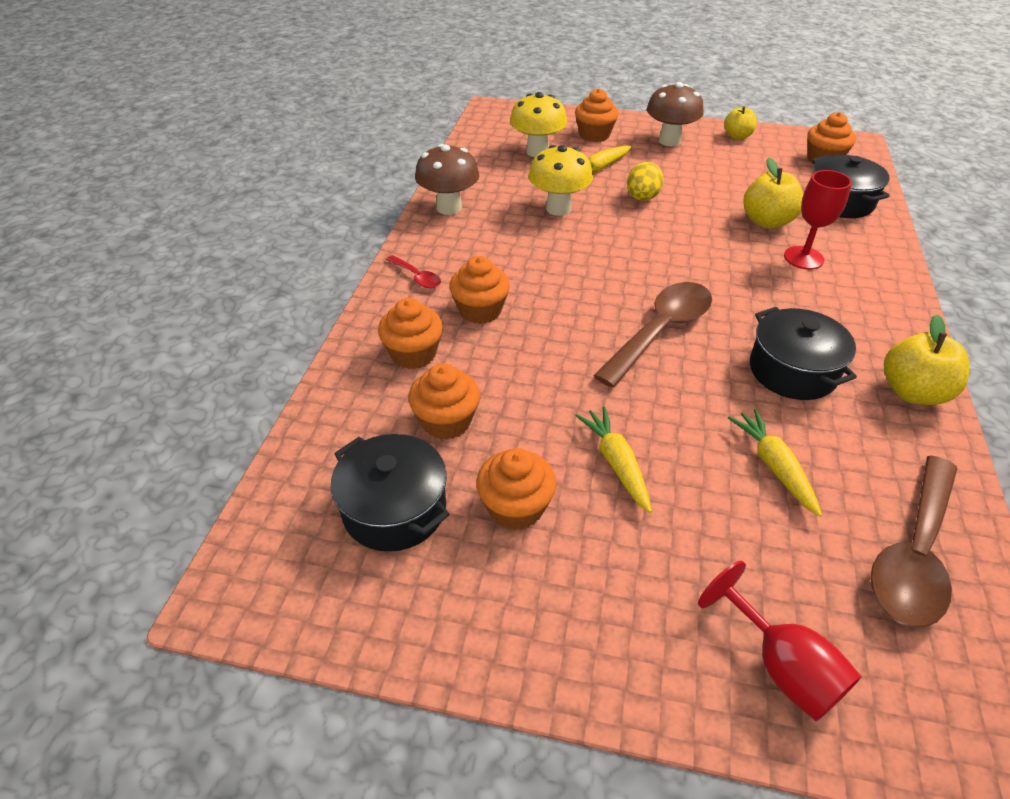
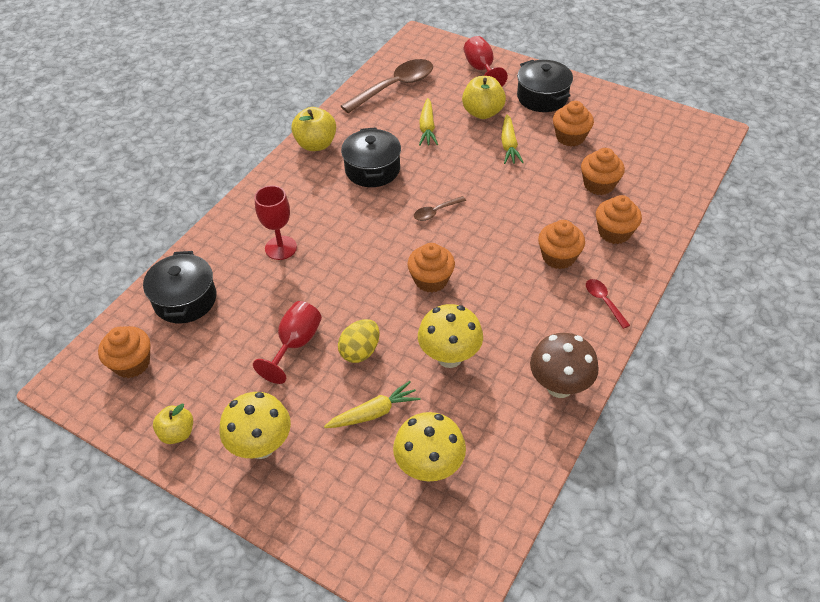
camera: 160 degrees left, 5 degrees up
(394, 509) = (633, 148): black pot -> black pot (542, 97)
(594, 135) = (342, 487): orange cupcake -> orange cupcake (431, 280)
(660, 331) = (436, 212): brown spoon -> brown spoon, size x0.47
(669, 141) = (261, 446): brown mushroom -> yellow mushroom
(703, 192) = (295, 344): none -> red goblet
(767, 221) = (272, 292): yellow apple -> yellow apple (482, 112)

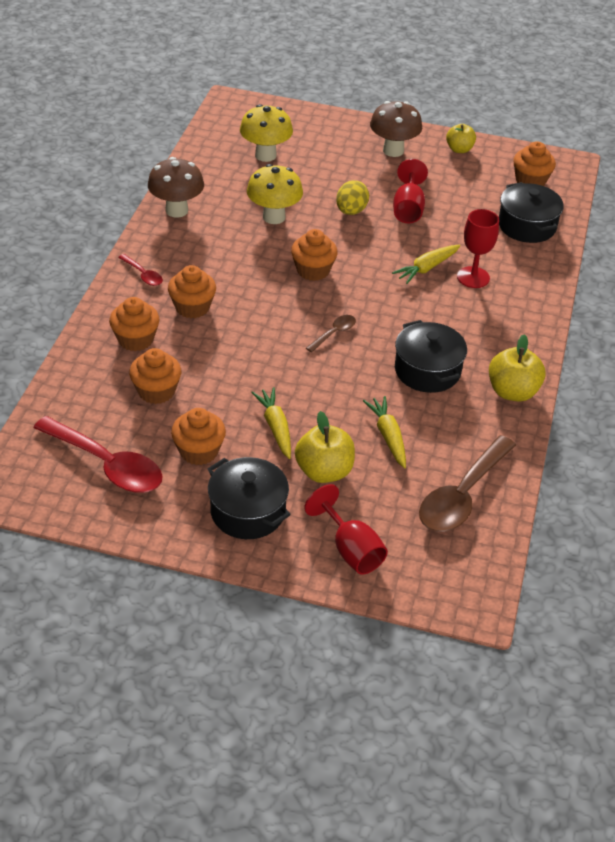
camera: 160 degrees right, 5 degrees down
(261, 446) = (393, 151): yellow mushroom -> brown mushroom
(374, 413) = (320, 177): yellow carrot -> yellow carrot (426, 268)
(639, 138) = (106, 464): none -> red spoon

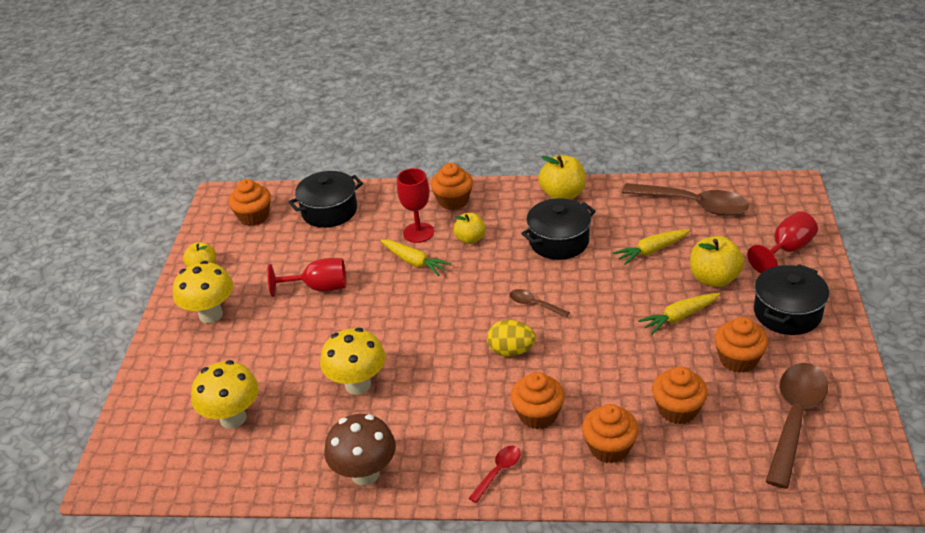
camera: 95 degrees left, 5 degrees down
(106, 464) = (795, 419): red spoon -> brown spoon
(313, 270) = (443, 336): orange cupcake -> orange cupcake (453, 201)
(351, 211) = (332, 327): yellow egg -> yellow egg (511, 351)
(393, 151) = (211, 315): brown mushroom -> yellow mushroom
(451, 309) = (470, 239): none -> yellow apple

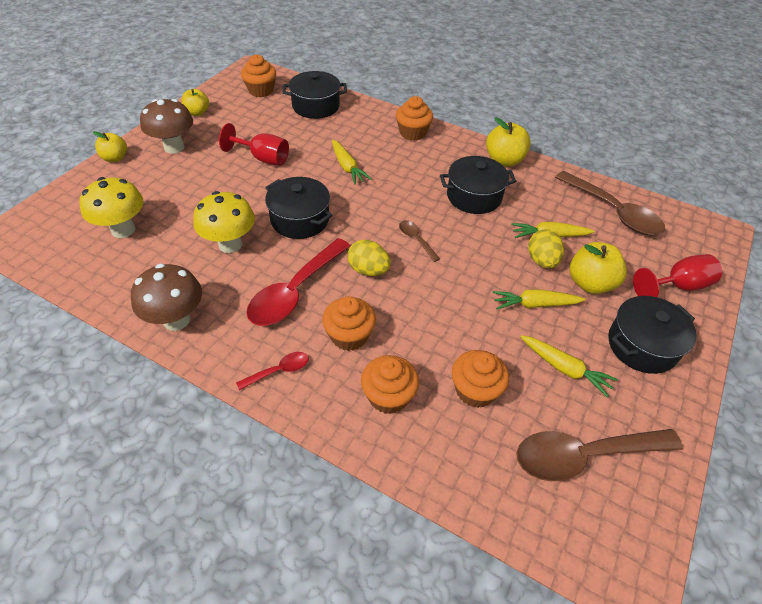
camera: 20 degrees right, 10 degrees up
(211, 315) = (174, 147): yellow mushroom -> brown mushroom
(408, 332) = (300, 219): none -> black pot
(418, 233) = (368, 146): red goblet -> none
(457, 399) = (295, 291): none -> red spoon
(470, 239) = (404, 167): yellow apple -> yellow apple (115, 158)
(660, 276) = (542, 261): none -> yellow egg
(738, 359) = (565, 369): orange cupcake -> yellow carrot
(795, 419) = (584, 455): brown spoon -> brown spoon turned 150 degrees counterclockwise

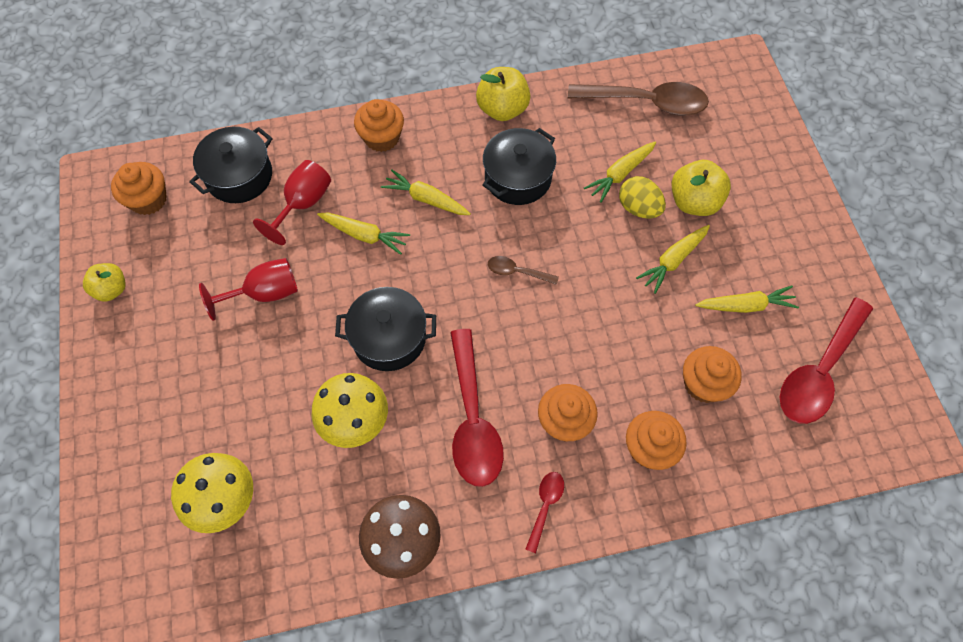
camera: 40 degrees left, 15 degrees up
(115, 158) = (95, 427): yellow apple -> none
(174, 147) = (146, 358): brown mushroom -> none
(368, 270) = (511, 341): yellow egg -> none
(403, 173) = (426, 199): none -> yellow carrot
(584, 455) = (819, 371): brown spoon -> red spoon
(642, 345) = (778, 235): black pot -> none
(677, 286) = (756, 150): red goblet -> red goblet (303, 204)

